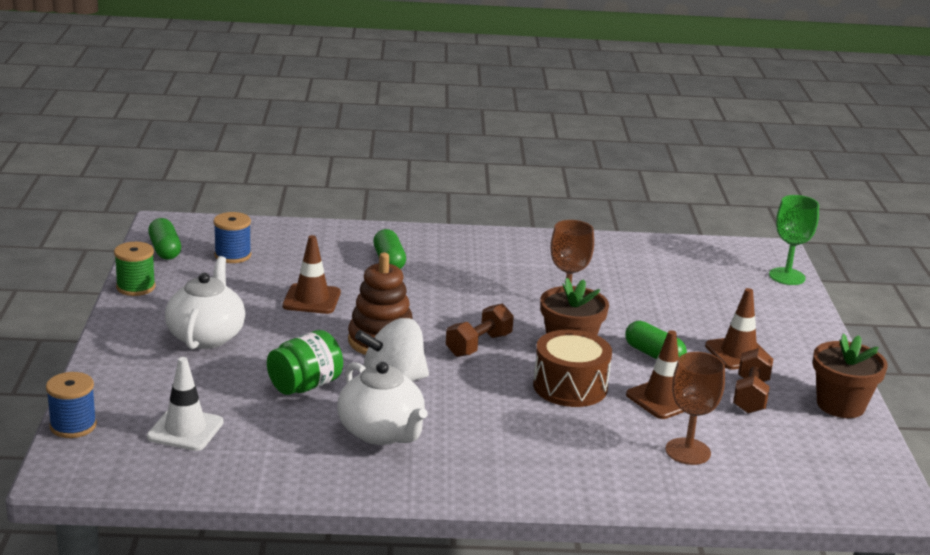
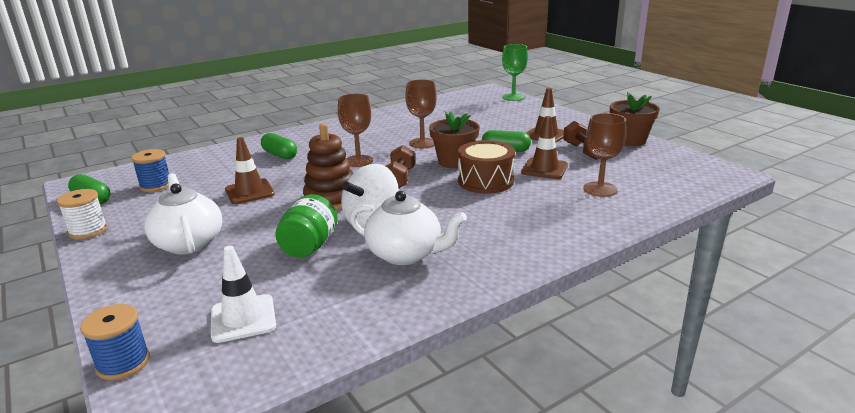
camera: 30 degrees left, 0 degrees up
(136, 287) = (88, 231): green spool -> white spool
(463, 303) = (358, 161): none -> brown goblet

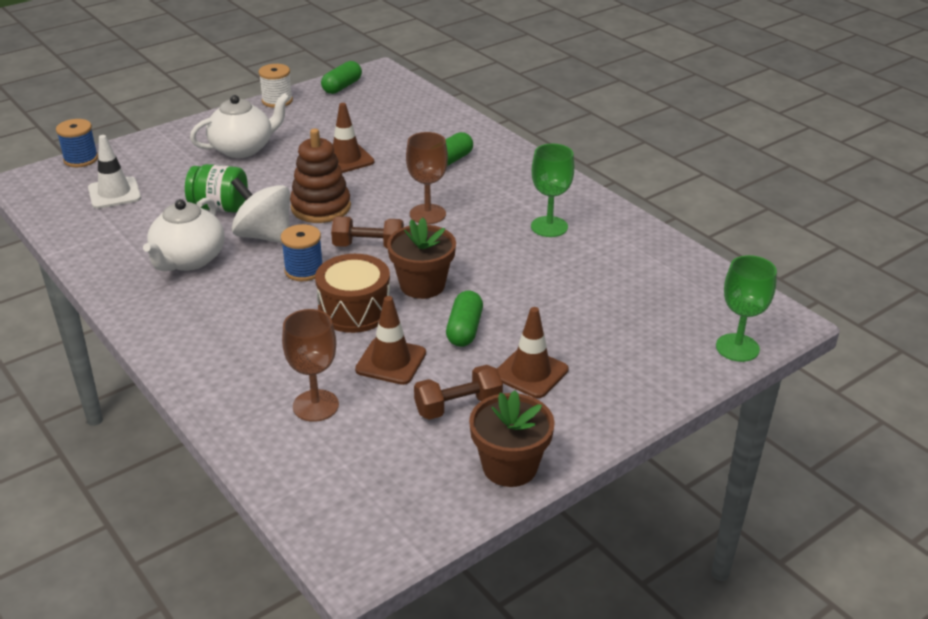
camera: 85 degrees right, 10 degrees up
(156, 185) = (369, 108): blue spool -> blue spool (304, 270)
(388, 128) = (549, 227): none -> green goblet
(422, 143) = (491, 258): brown goblet -> none

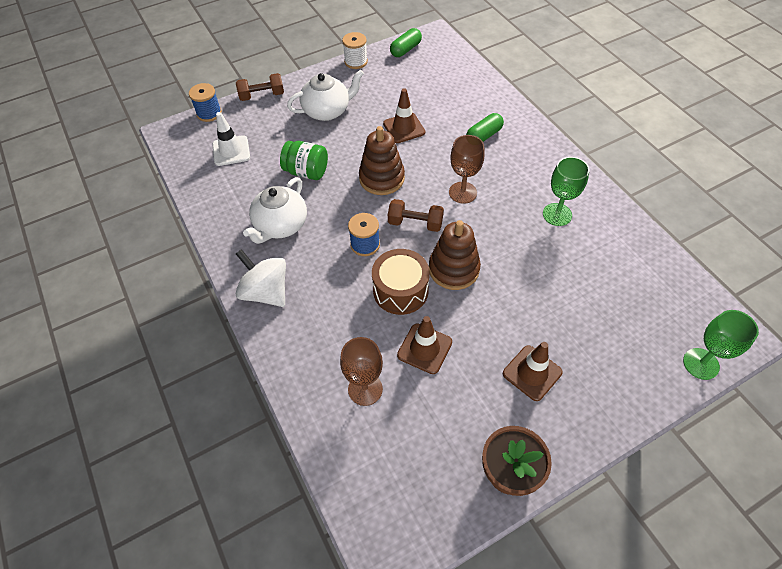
camera: 10 degrees right, 20 degrees up
(264, 236) = (338, 205): white spinning top -> white spinning top (266, 292)
(422, 285) = (453, 269): brown flower pot -> brown stacking toy
(458, 406) = (473, 403): brown dumbbell -> brown dumbbell (262, 96)
(464, 329) = (483, 320): green capsule -> none

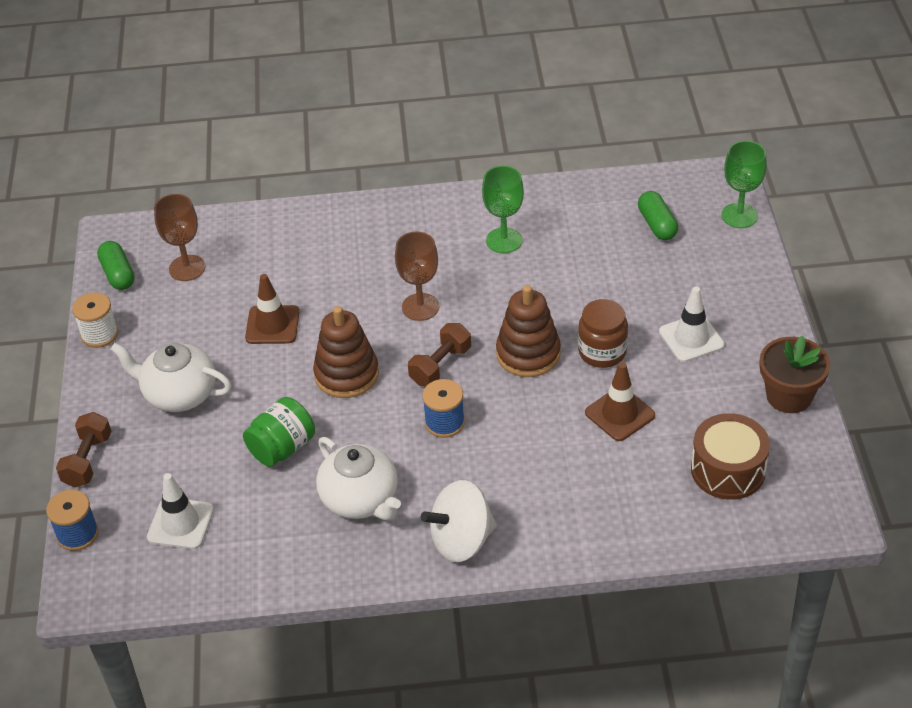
camera: 65 degrees left, 10 degrees down
(327, 111) = (179, 394): white teapot -> white teapot turned 75 degrees counterclockwise
(365, 389) = (645, 481): brown goblet -> brown goblet (187, 268)
(400, 290) = (531, 410): brown drum -> brown drum (728, 470)
(481, 315) = (602, 352): none -> brown jar
(484, 136) = (341, 255): green capsule -> green capsule (657, 224)
(532, 373) = (691, 338): brown traffic cone -> white traffic cone

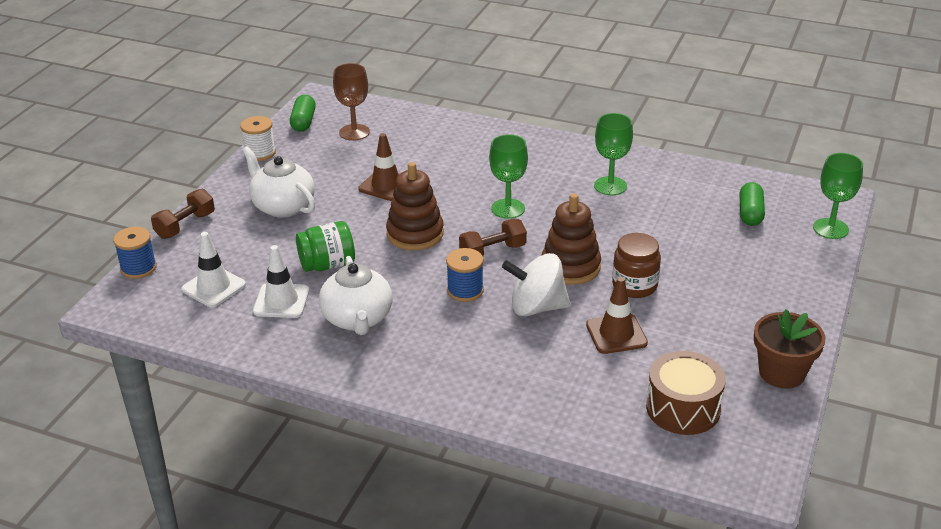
camera: 25 degrees right, 10 degrees down
(420, 307) = (508, 209): brown goblet -> green goblet
(461, 540) = (413, 376): white spinning top -> white spinning top (536, 307)
(691, 338) = (721, 301): white traffic cone -> white traffic cone (281, 301)

